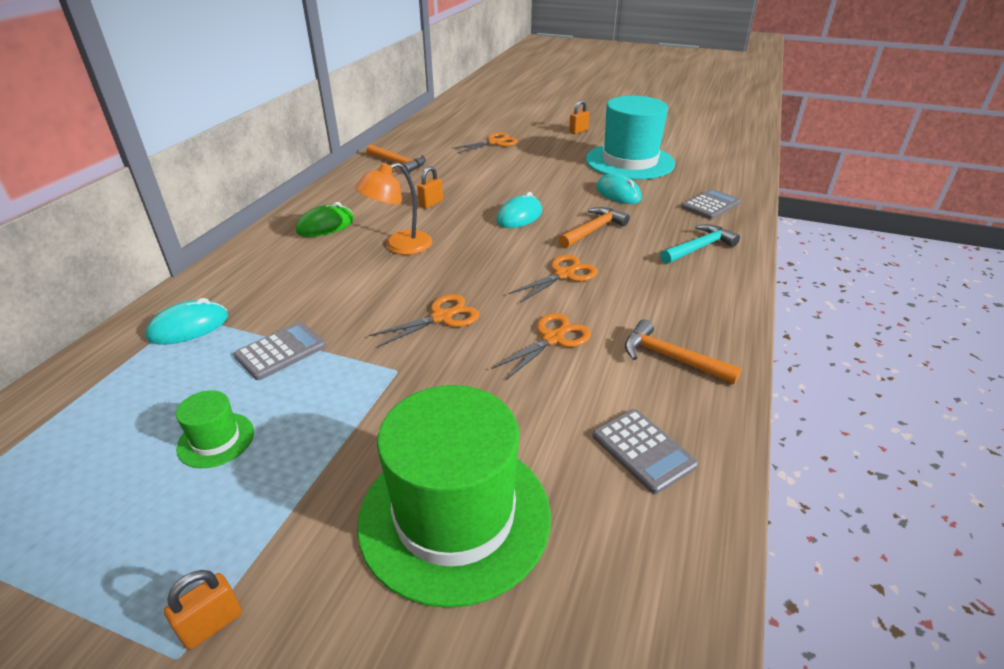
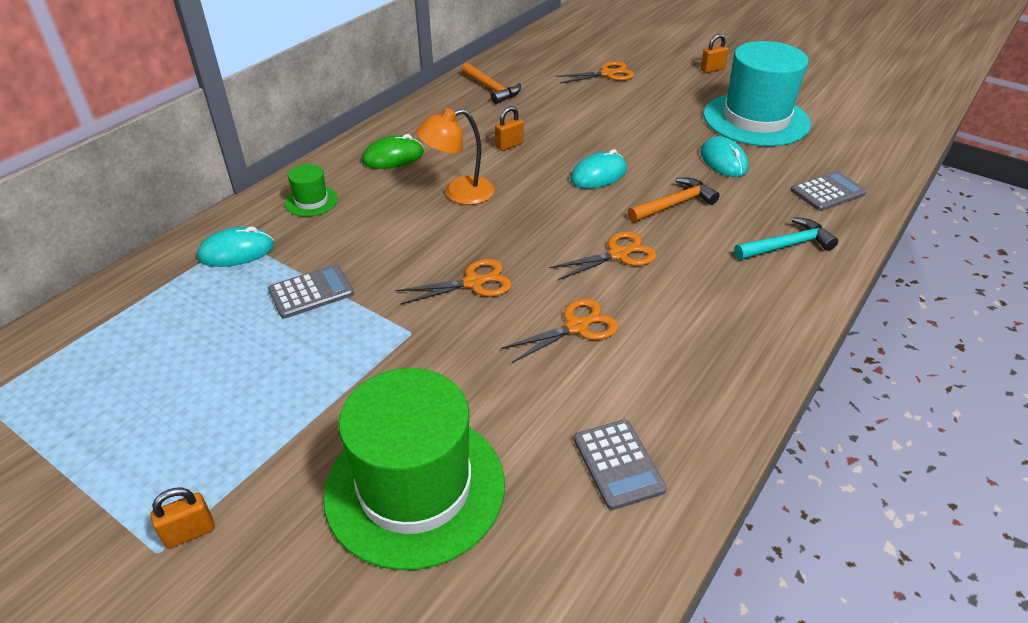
camera: 15 degrees right, 5 degrees up
(216, 440) = (232, 370): green hat -> green hat (311, 201)
(670, 358) = (692, 371): orange hammer -> none

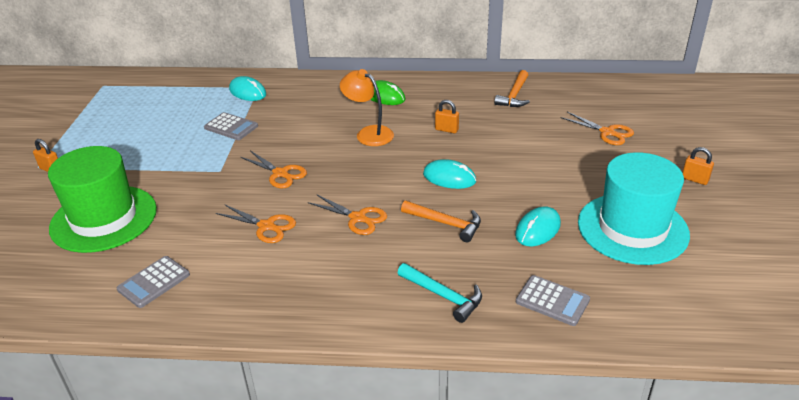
camera: 60 degrees right, 5 degrees down
(311, 201) = (312, 92): green hat -> none

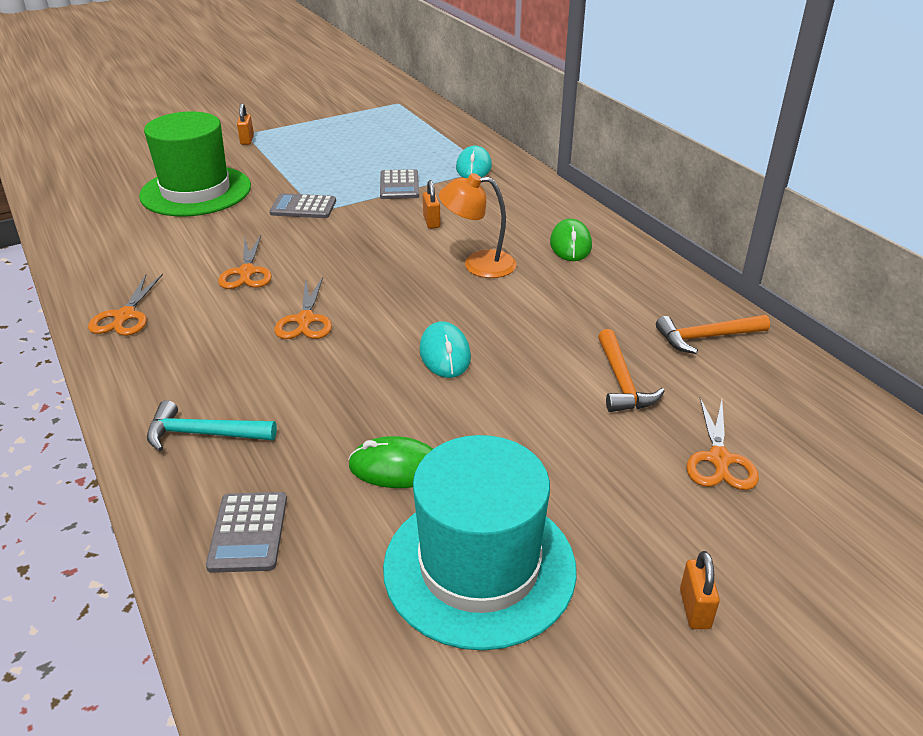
camera: 55 degrees right, 0 degrees up
(154, 282) = (121, 252): grey calculator -> grey calculator (303, 207)
(280, 174) = (344, 244): orange scissors -> orange scissors (125, 316)
(368, 133) = (478, 264): orange lamp -> orange lamp turned 90 degrees counterclockwise
(443, 296) = (203, 434): turquoise hammer -> turquoise hammer turned 90 degrees clockwise
(446, 130) = (550, 313): orange padlock -> orange padlock (431, 222)
(446, 223) = (346, 385): orange hammer -> orange hammer (622, 382)
(537, 229) = (396, 467): turquoise mouse -> green mouse

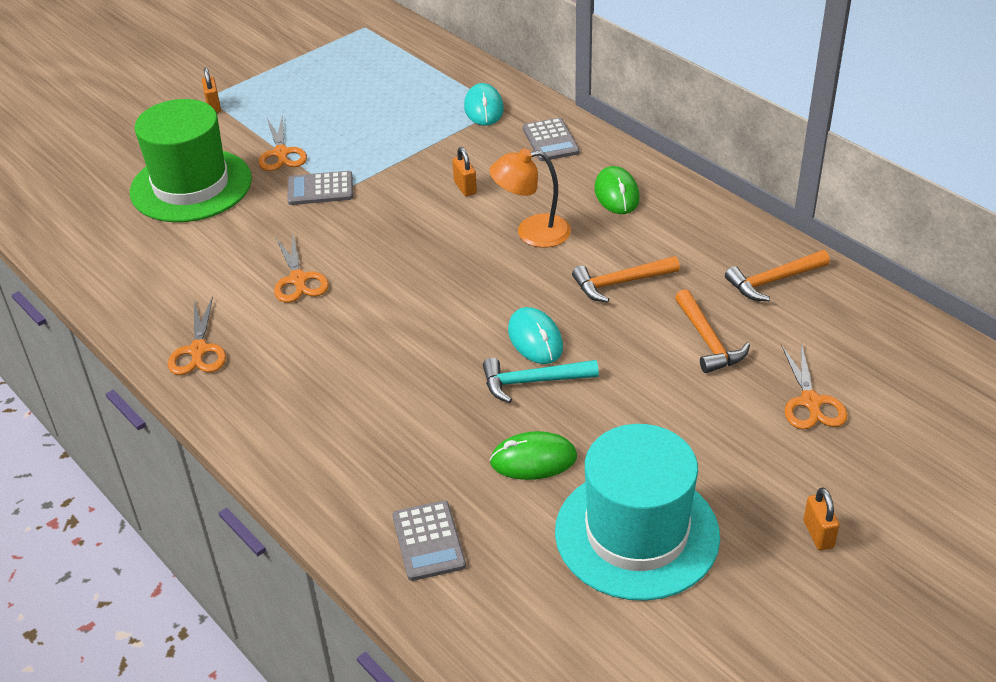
camera: 10 degrees left, 5 degrees up
(203, 434) = (342, 459): turquoise hammer -> turquoise hammer (532, 382)
(305, 320) = (384, 325): orange scissors -> orange scissors (281, 153)
(399, 185) = (412, 145): grey calculator -> grey calculator (550, 140)
(548, 317) = (620, 283): none -> orange hammer

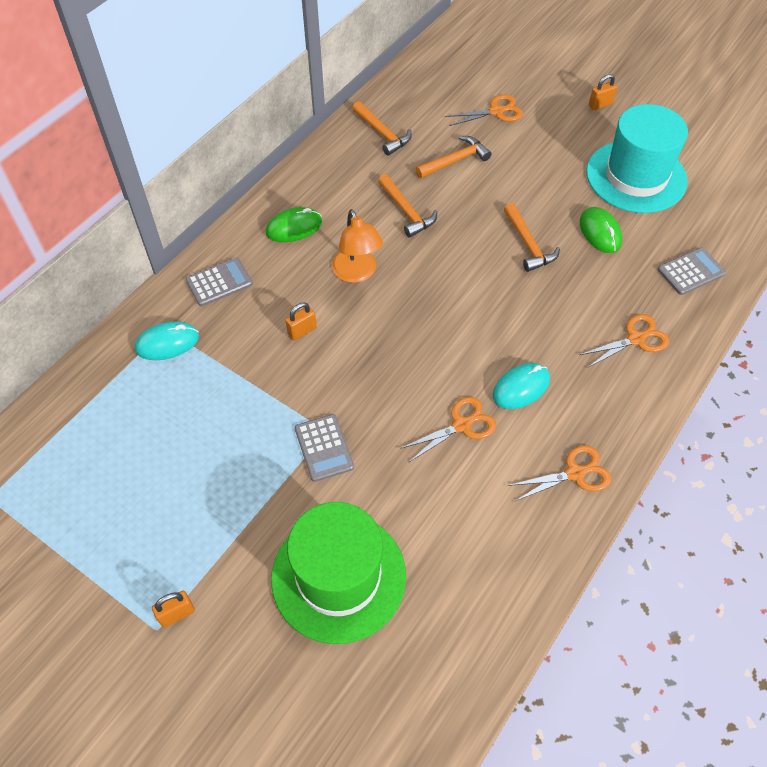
camera: 105 degrees left, 15 degrees up
(281, 153) = (267, 504): orange scissors -> orange scissors (636, 339)
(532, 382) = (528, 244): turquoise hammer -> orange hammer
(535, 339) = (484, 250): turquoise mouse -> turquoise mouse (521, 388)

